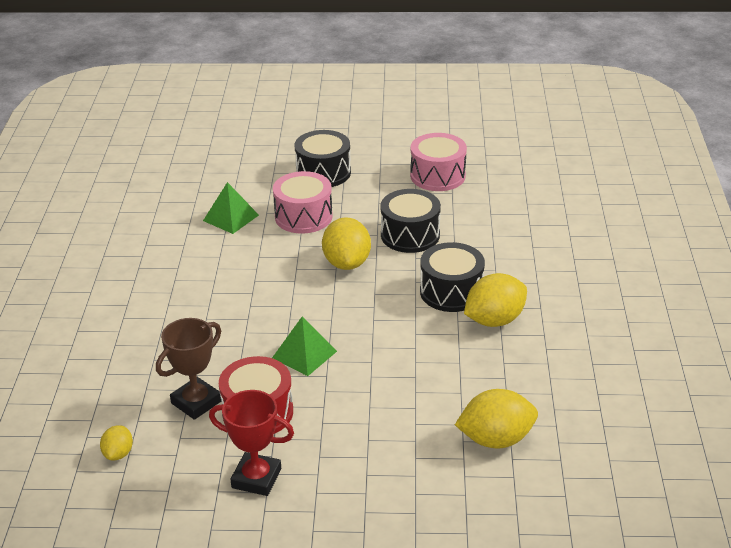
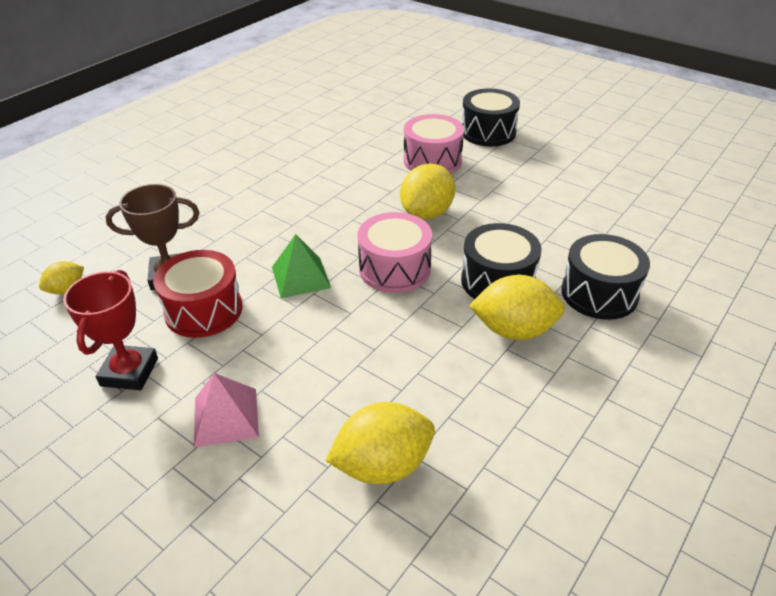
camera: 35 degrees right, 5 degrees up
(231, 218) = (373, 140): green pyramid -> none
(256, 478) = (129, 372): red trophy -> red trophy turned 45 degrees clockwise
(364, 467) = (226, 417): none -> pink pyramid
(410, 235) = (511, 212): black drum -> black drum (599, 293)
(437, 176) = (592, 170): pink drum -> pink drum (394, 269)
(496, 439) = (383, 465): yellow lemon -> yellow lemon turned 45 degrees counterclockwise

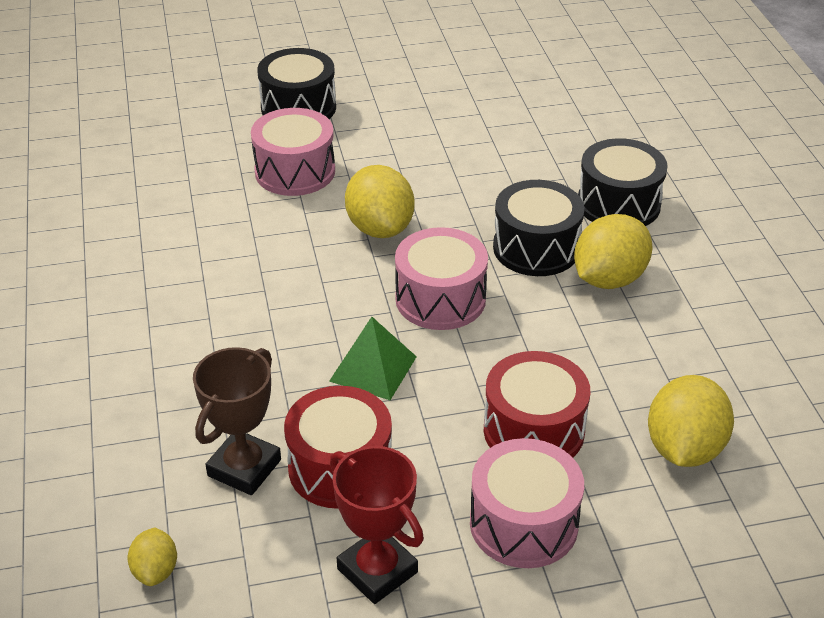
camera: 50 degrees left, 0 degrees up
(226, 417) = (523, 523): pink pyramid -> pink drum
(319, 375) = (533, 430): none -> red drum

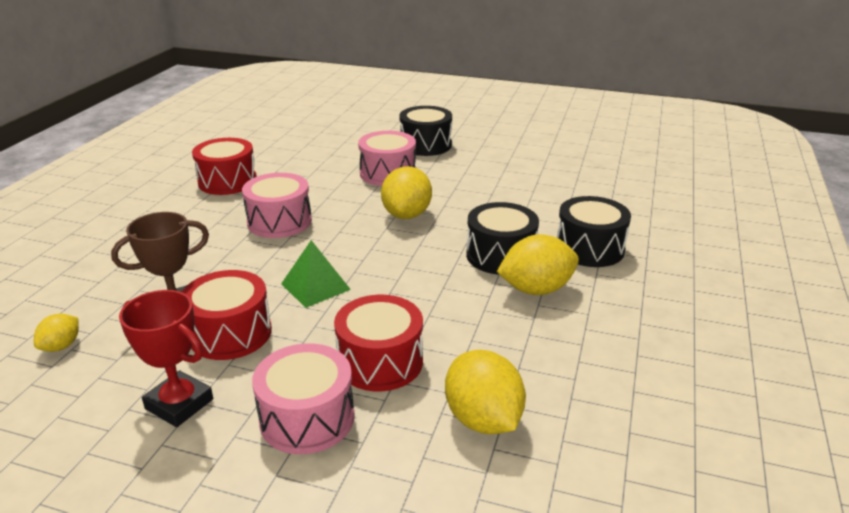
camera: 30 degrees right, 10 degrees down
(89, 257) = (227, 181): none -> red drum
(377, 570) = (179, 404): red trophy -> red trophy turned 45 degrees counterclockwise
(440, 299) = (402, 263): pink drum -> pink drum (279, 221)
(684, 448) = (483, 419): yellow lemon -> yellow lemon turned 75 degrees counterclockwise

